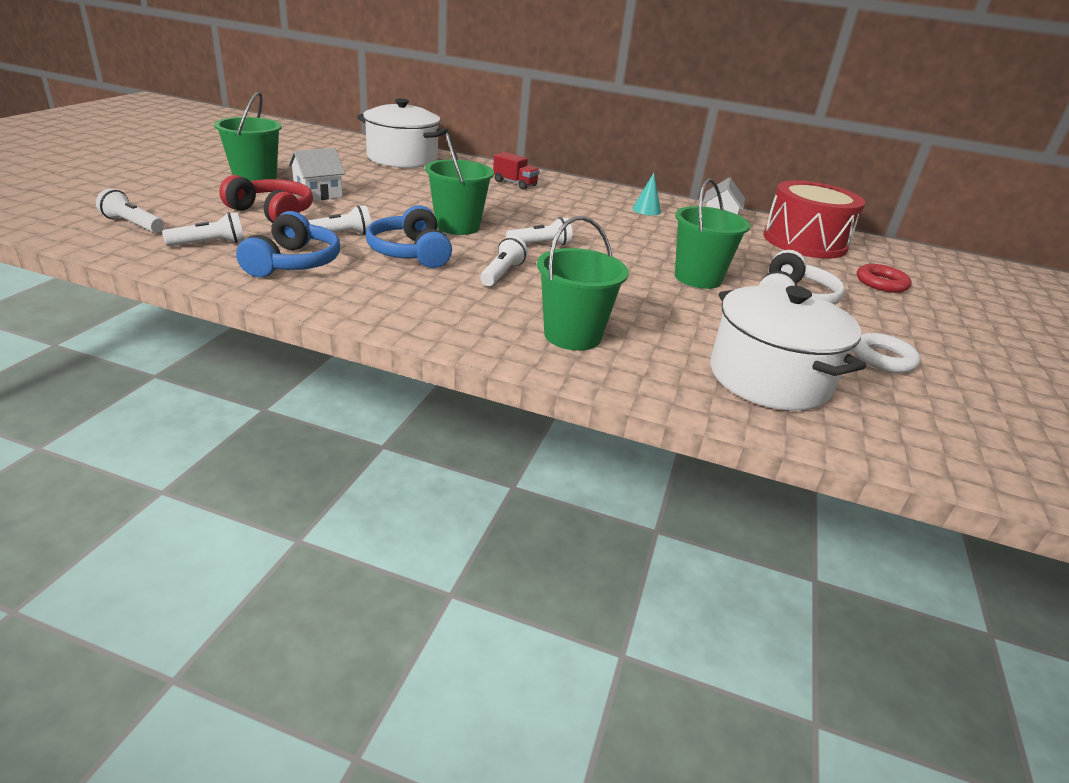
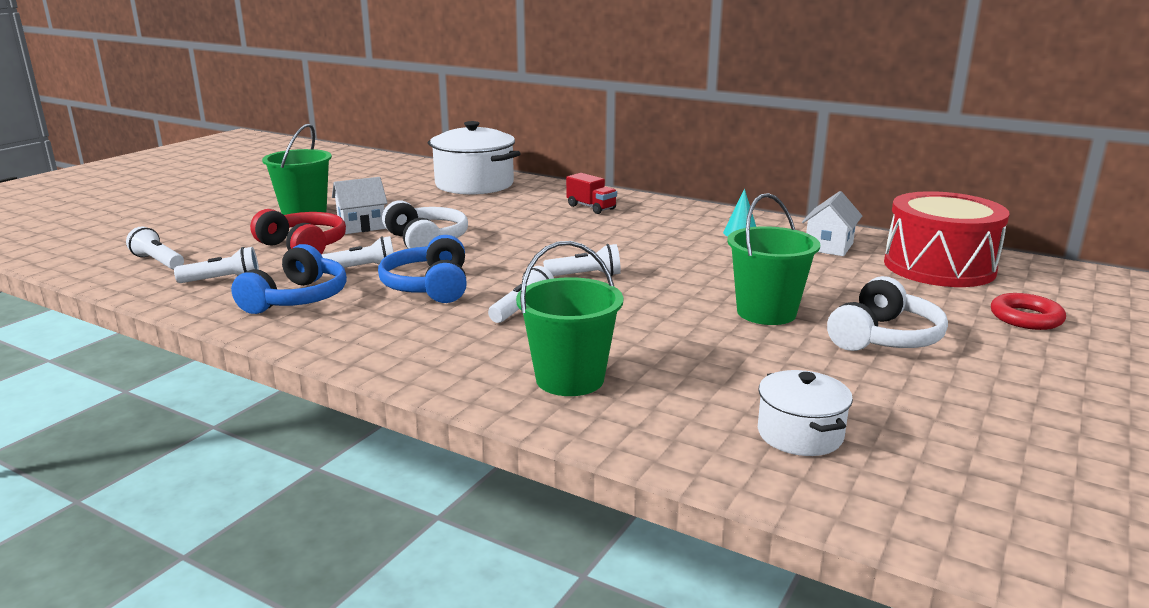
camera: 15 degrees right, 10 degrees down
(386, 210) = (426, 241): none -> white headphones
(457, 226) = (498, 257): green bucket -> none
(769, 378) = (800, 434): white pot -> white pot, size x0.55
(882, 358) = (977, 413): white ring -> none

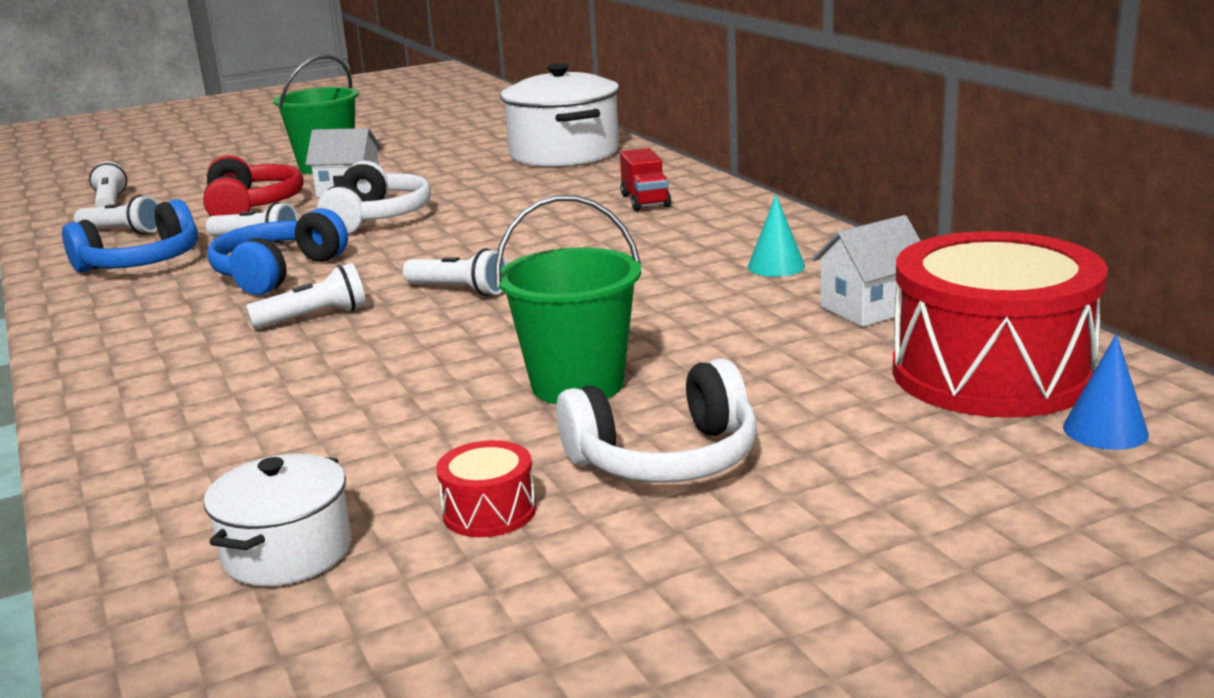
camera: 35 degrees right, 0 degrees up
(570, 379) = (197, 411): green bucket -> none
(857, 384) = (489, 511): none -> red drum
(1026, 282) = (1105, 430): none -> blue cone
(1026, 318) = (968, 487): red ring -> none

